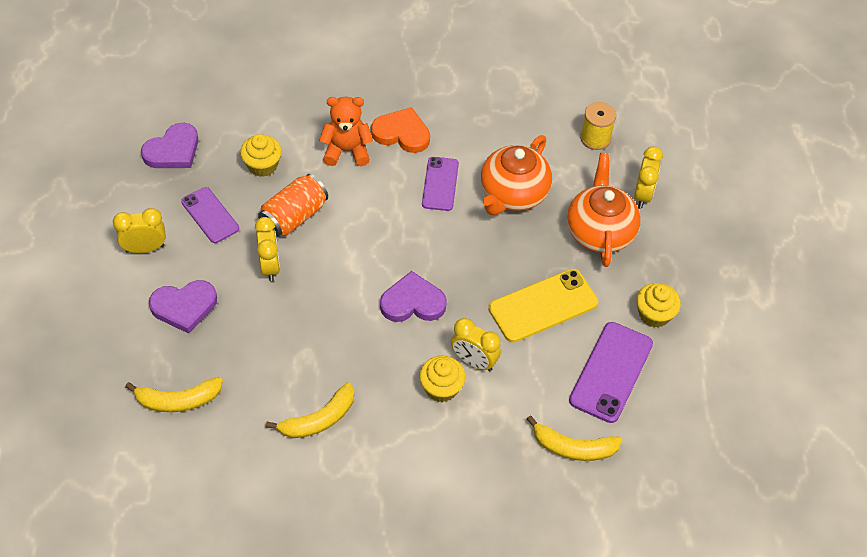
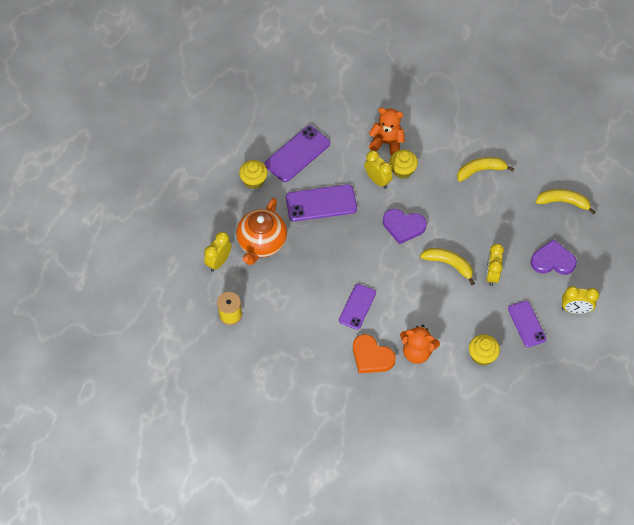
camera: 160 degrees left, 5 degrees up
(173, 150) = (547, 386): purple heart -> none
(294, 217) = (467, 307): orange can -> none
(481, 427) = (387, 143): none -> orange teddy bear
(513, 194) = (309, 285): orange teapot -> none
(543, 306) = (321, 203): yellow phone -> purple phone
(573, 447) = (338, 120): yellow banana -> yellow banana (449, 264)

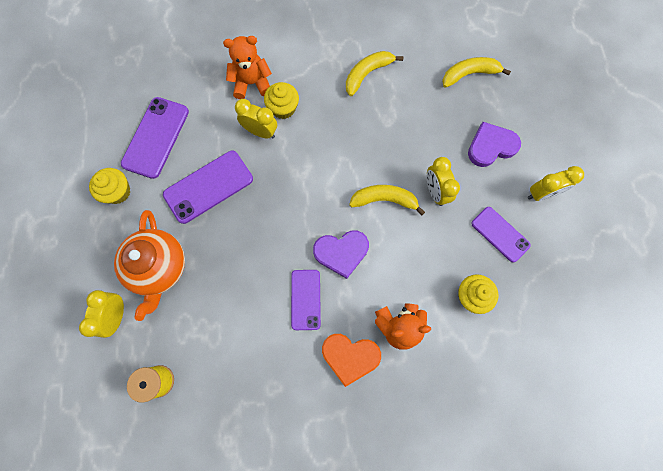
camera: 25 degrees left, 15 degrees up
(403, 226) = (314, 175): purple heart -> purple heart (341, 252)

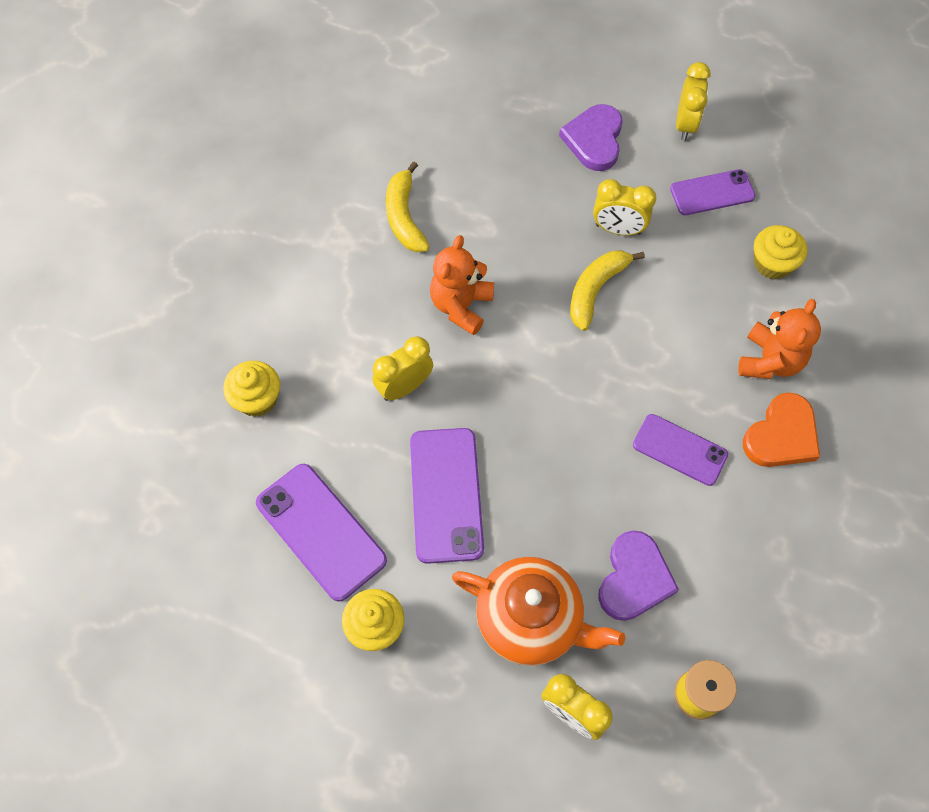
camera: 60 degrees left, 10 degrees down
(252, 83) = (320, 361): orange teddy bear -> orange teddy bear (461, 306)
(283, 108) = (387, 341): yellow cupcake -> yellow cupcake (257, 399)
(341, 252) = (639, 375): purple heart -> purple heart (634, 579)
(469, 74) = (482, 108): yellow banana -> none

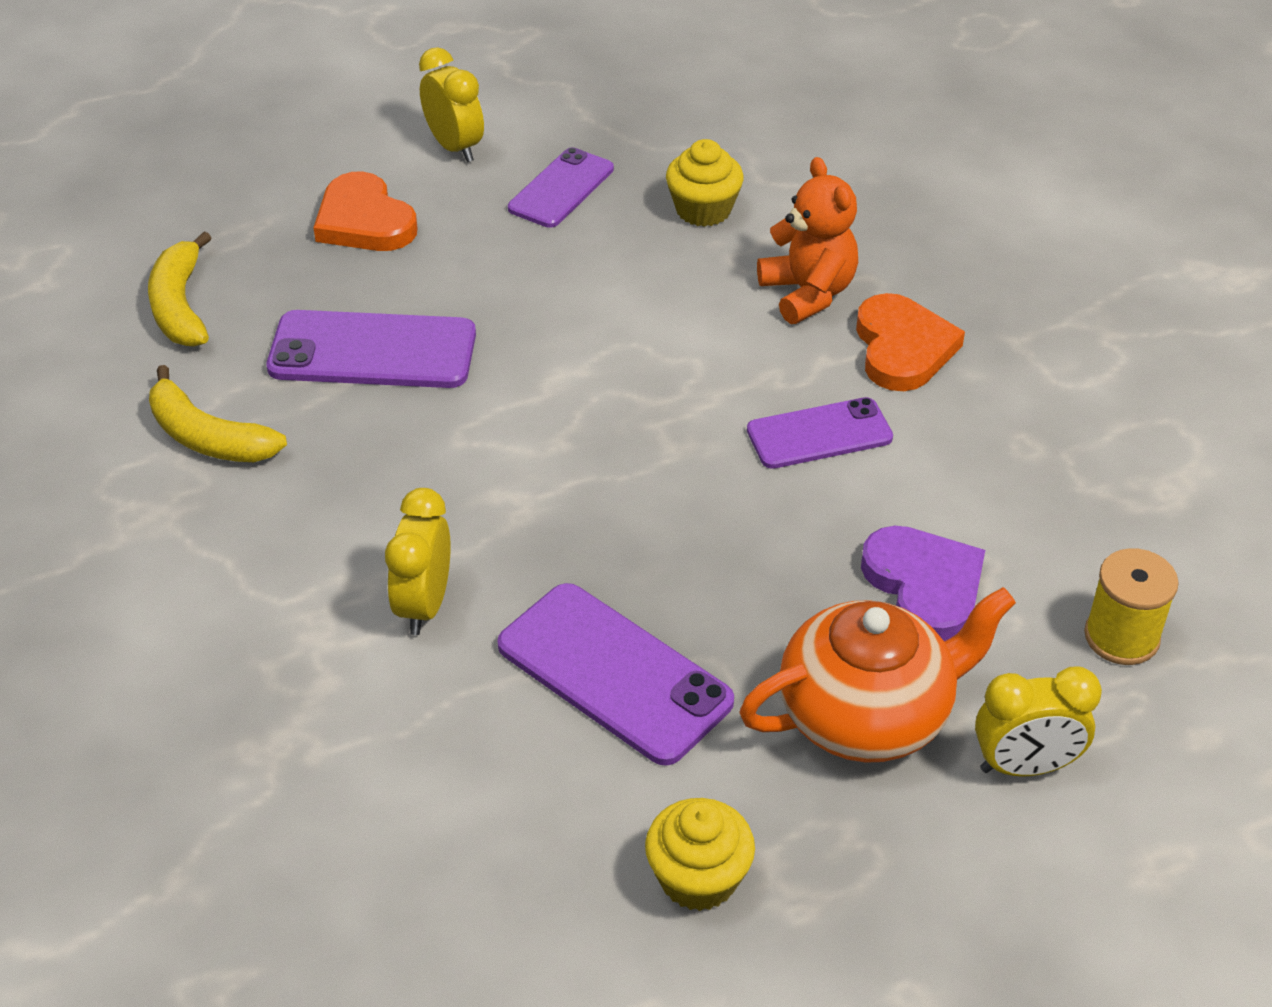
camera: 45 degrees left, 20 degrees down
(257, 399) = (232, 764): yellow cupcake -> none
(321, 531) = (502, 837): purple phone -> purple phone (372, 351)
(461, 306) = (396, 476): orange teddy bear -> none
(594, 140) = (364, 221): purple heart -> orange heart
(595, 290) = (541, 354): yellow banana -> yellow banana (180, 306)
(618, 229) = (496, 284): yellow clock -> none

